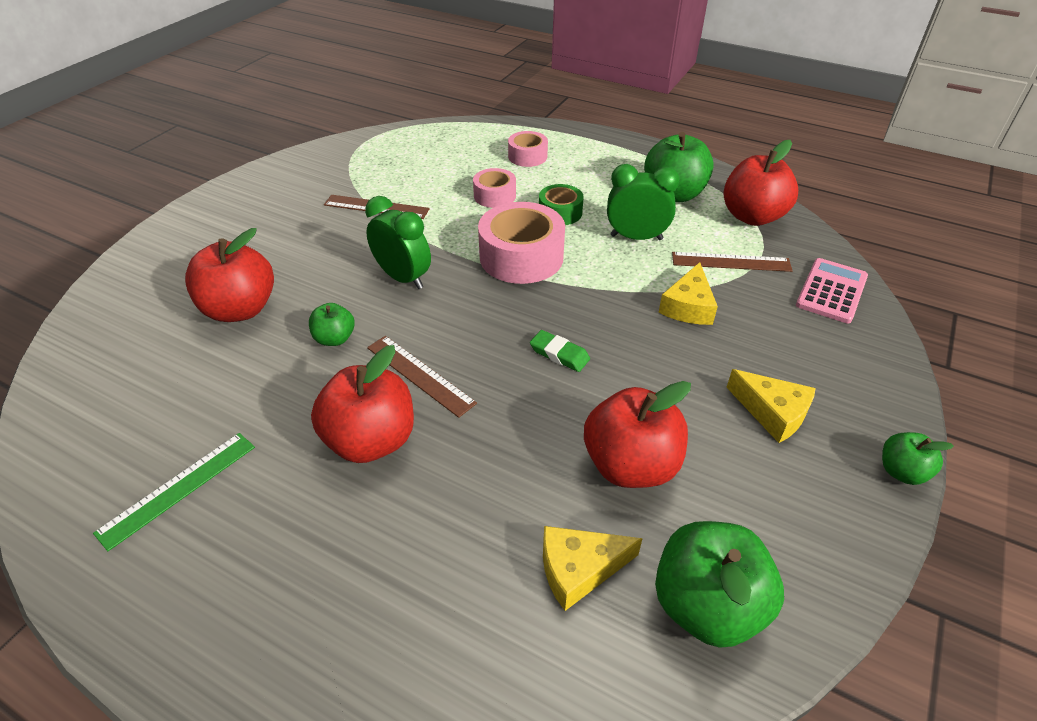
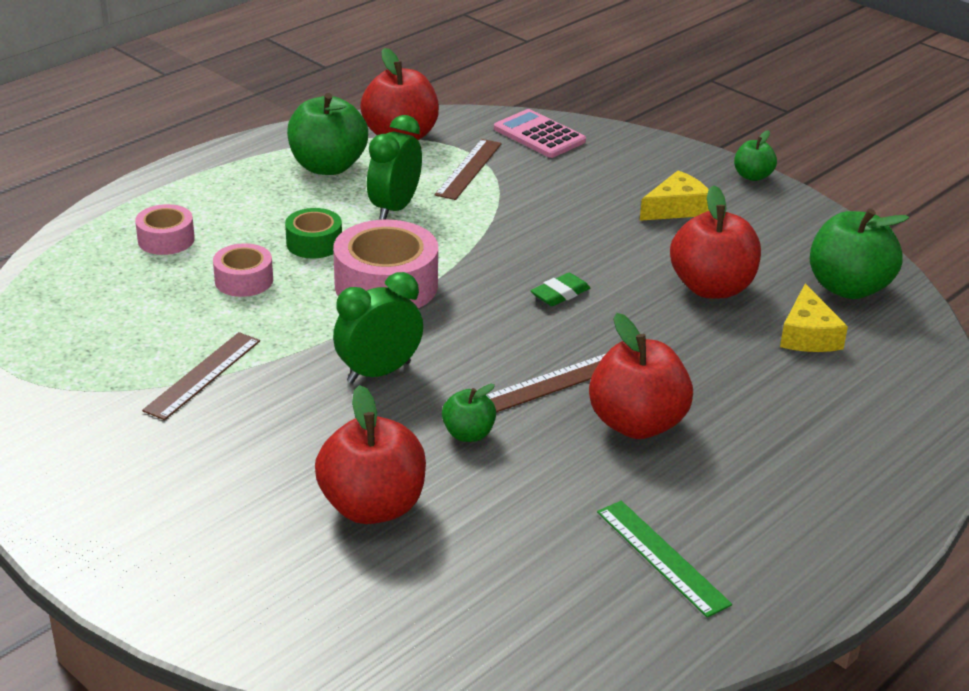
camera: 75 degrees left, 10 degrees down
(688, 306) = (524, 209): yellow cheese -> none

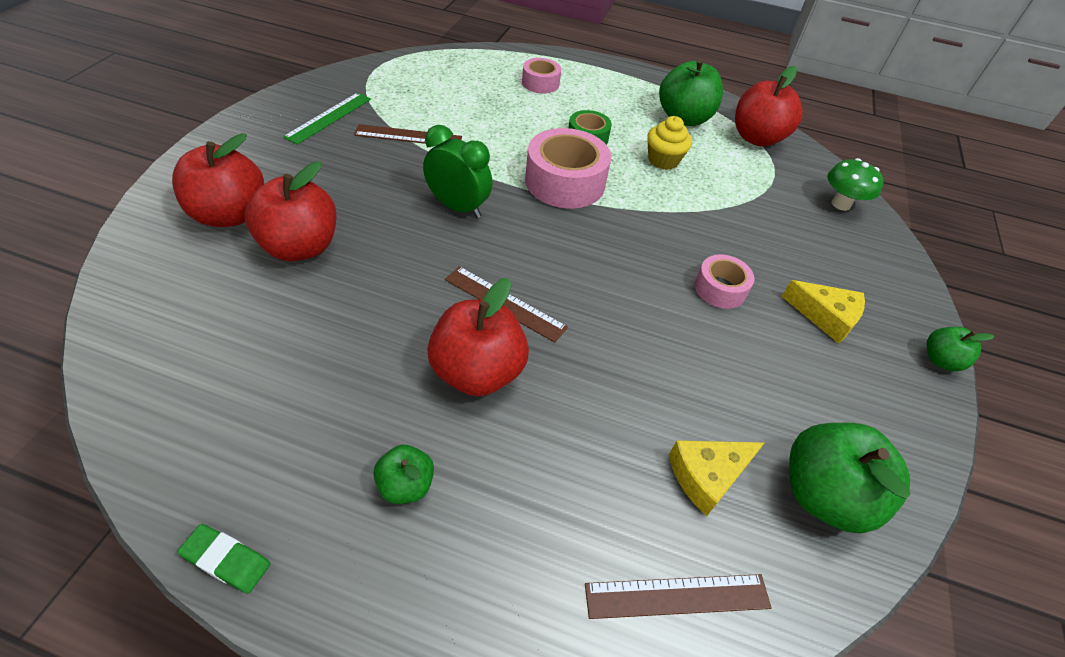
camera: 60 degrees right, 15 degrees up
(244, 280) = (521, 122): pink tape -> pink tape (720, 289)
(395, 208) = (663, 160): green clock -> yellow cupcake
(468, 434) = (409, 272): green apple -> green apple (406, 485)
(469, 169) = (751, 181): brown ruler -> brown ruler (677, 596)
(539, 135) = (841, 204): pink calculator -> green mushroom
(560, 294) = (628, 275): green eraser -> green eraser (226, 560)
(662, 557) = (295, 439): green ruler -> green ruler (329, 117)
(711, 288) = (722, 374): red apple -> red apple (230, 215)

